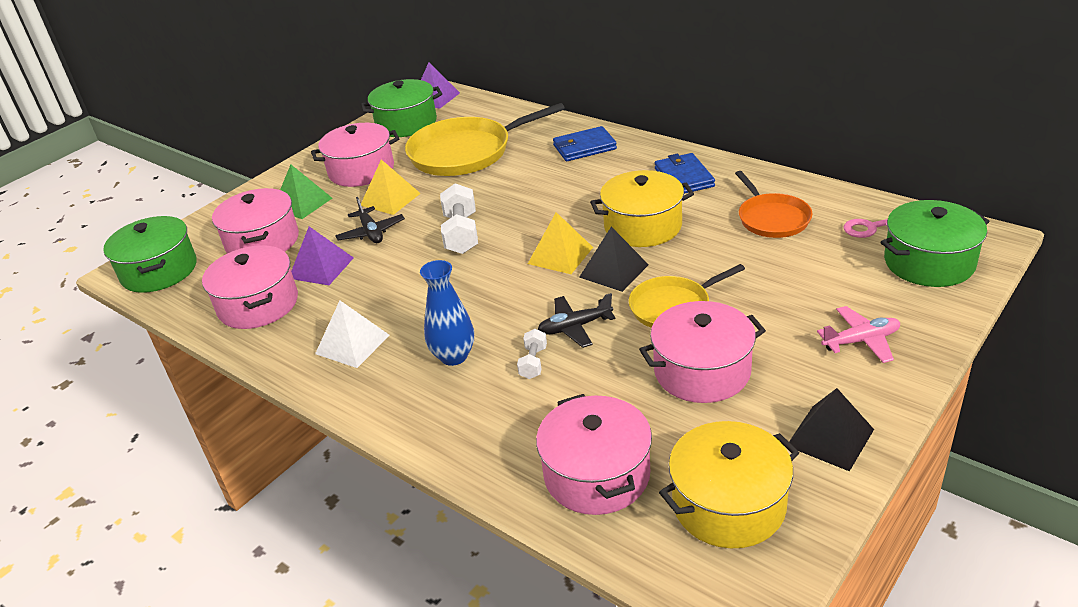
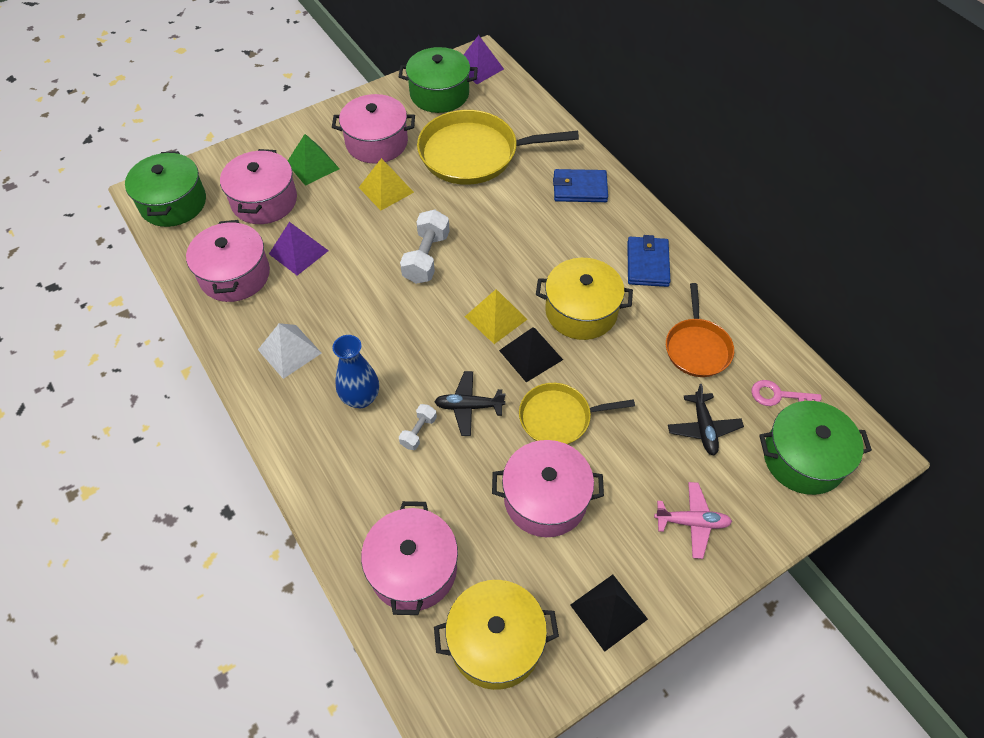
camera: 15 degrees right, 20 degrees up
(371, 232) = (354, 225): black plane -> black plane (703, 428)

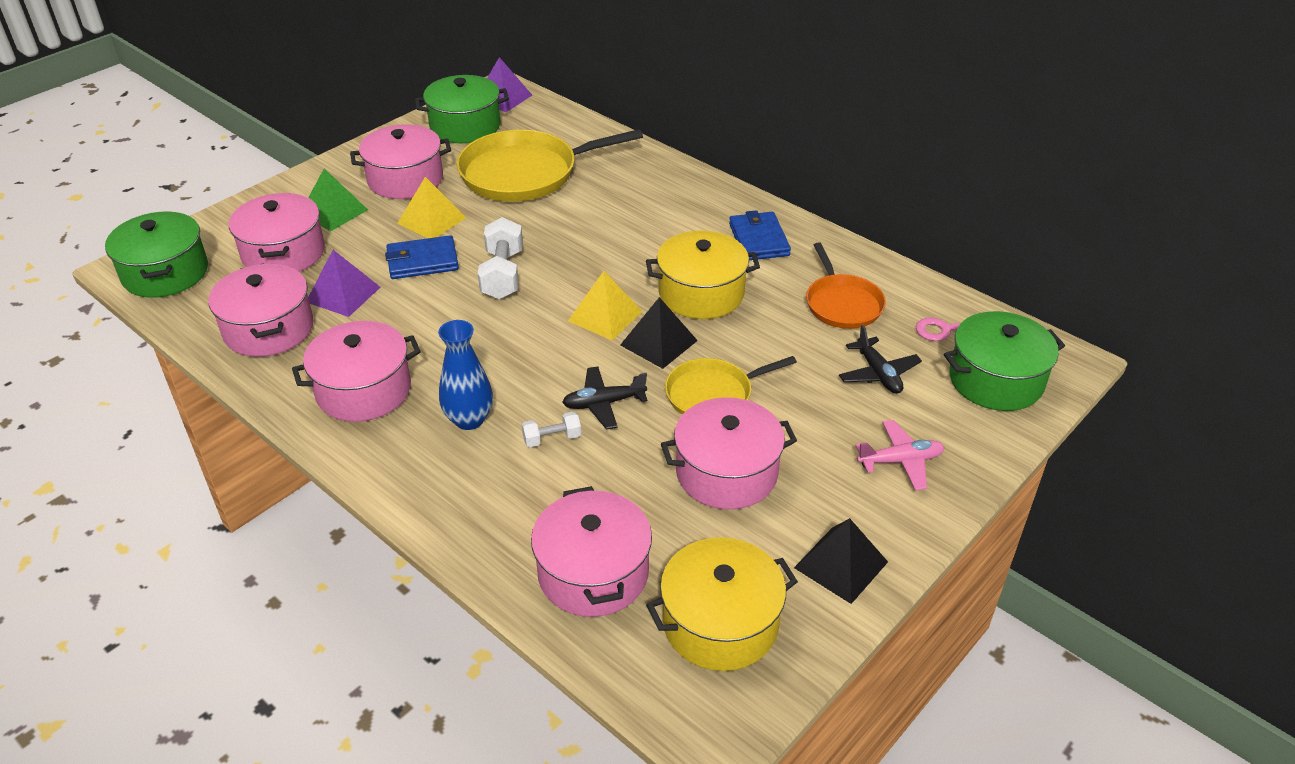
camera: 15 degrees left, 15 degrees down
(289, 351) = (364, 390): white pyramid -> pink pot
(418, 432) = (552, 438): white dumbbell -> white dumbbell turned 60 degrees clockwise
(579, 188) = (657, 186): blue wallet -> blue wallet (422, 261)

